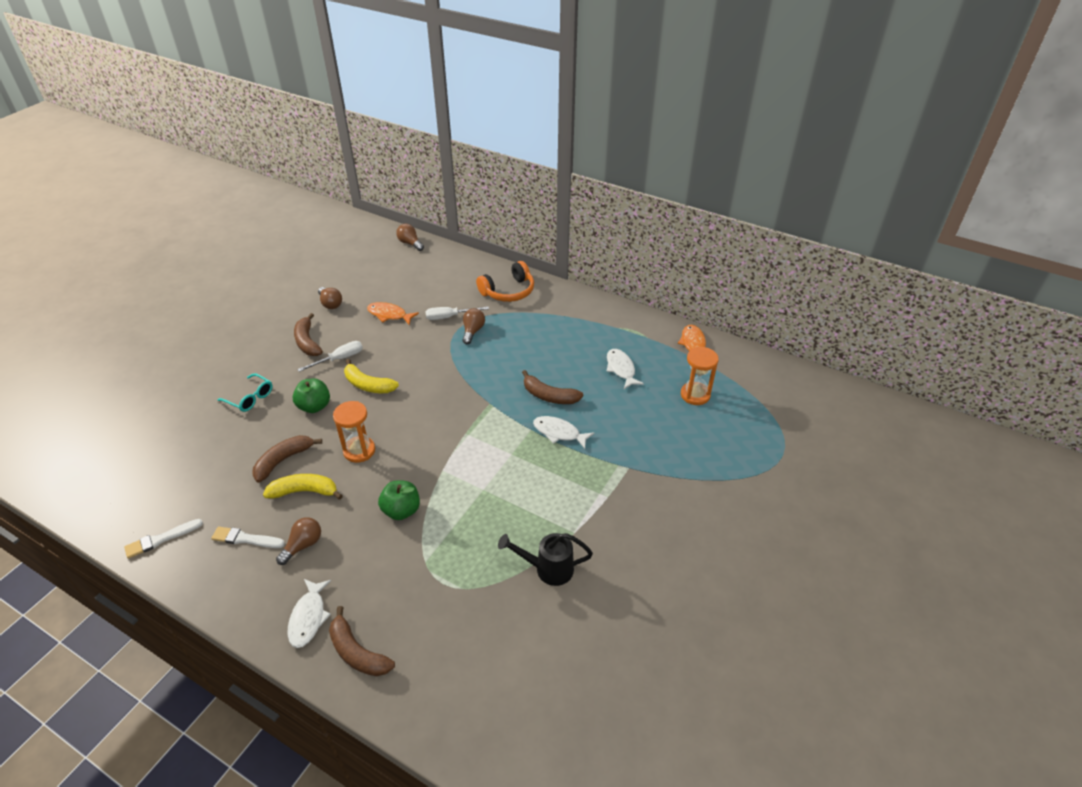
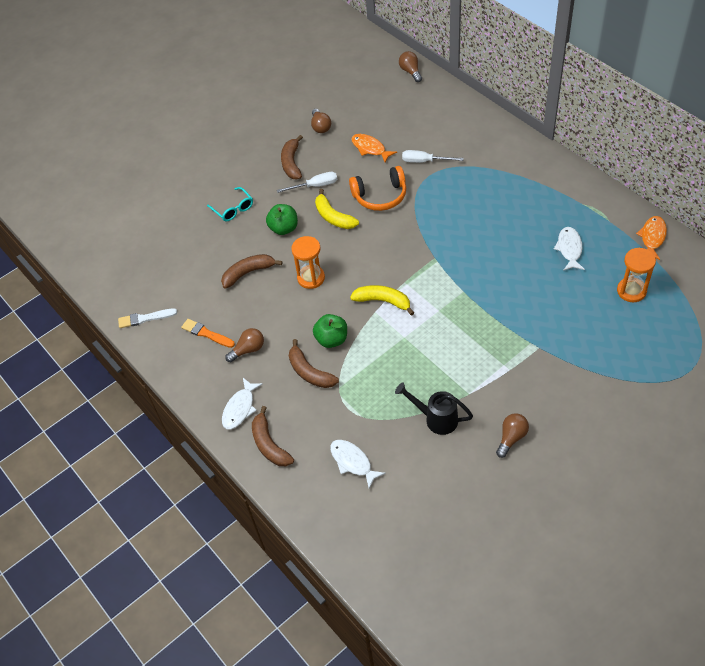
camera: 25 degrees right, 10 degrees up
(246, 539) = (206, 334): white brush -> orange brush
(304, 491) = (259, 304): yellow banana -> yellow banana (383, 301)
(473, 331) = (442, 181): brown light bulb -> brown light bulb (511, 438)
(508, 291) = (489, 143): orange headphones -> orange headphones (380, 196)
(549, 396) = (491, 262): brown banana -> brown banana (310, 372)
(559, 433) = (487, 300): white fish -> white fish (353, 462)

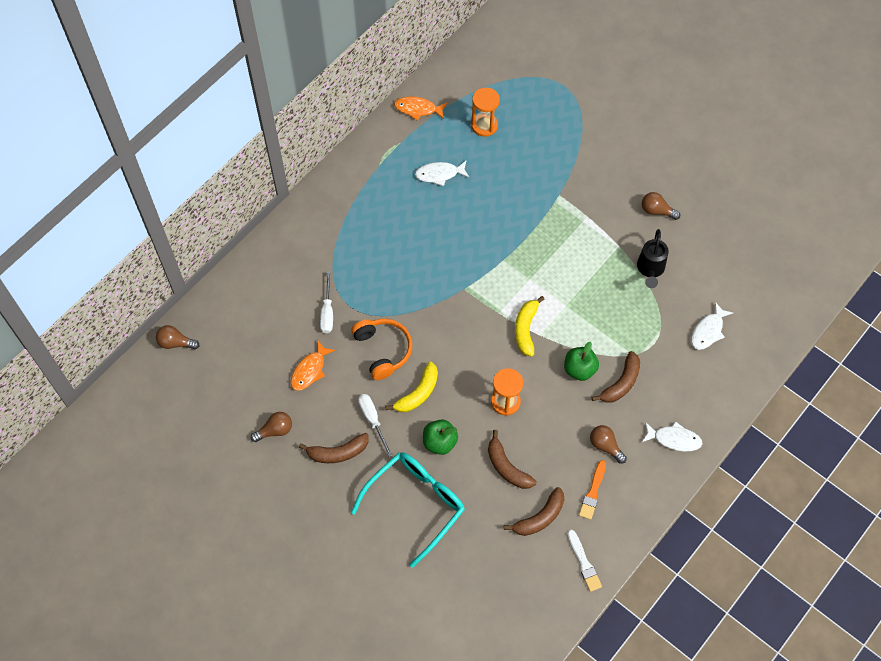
camera: 105 degrees left, 10 degrees up
(233, 209) = (415, 504): turquoise glasses -> turquoise glasses, size x2.01
(269, 444) = (706, 404): brown banana -> brown banana (539, 517)
(410, 72) = (176, 343): brown light bulb -> brown light bulb turned 45 degrees clockwise

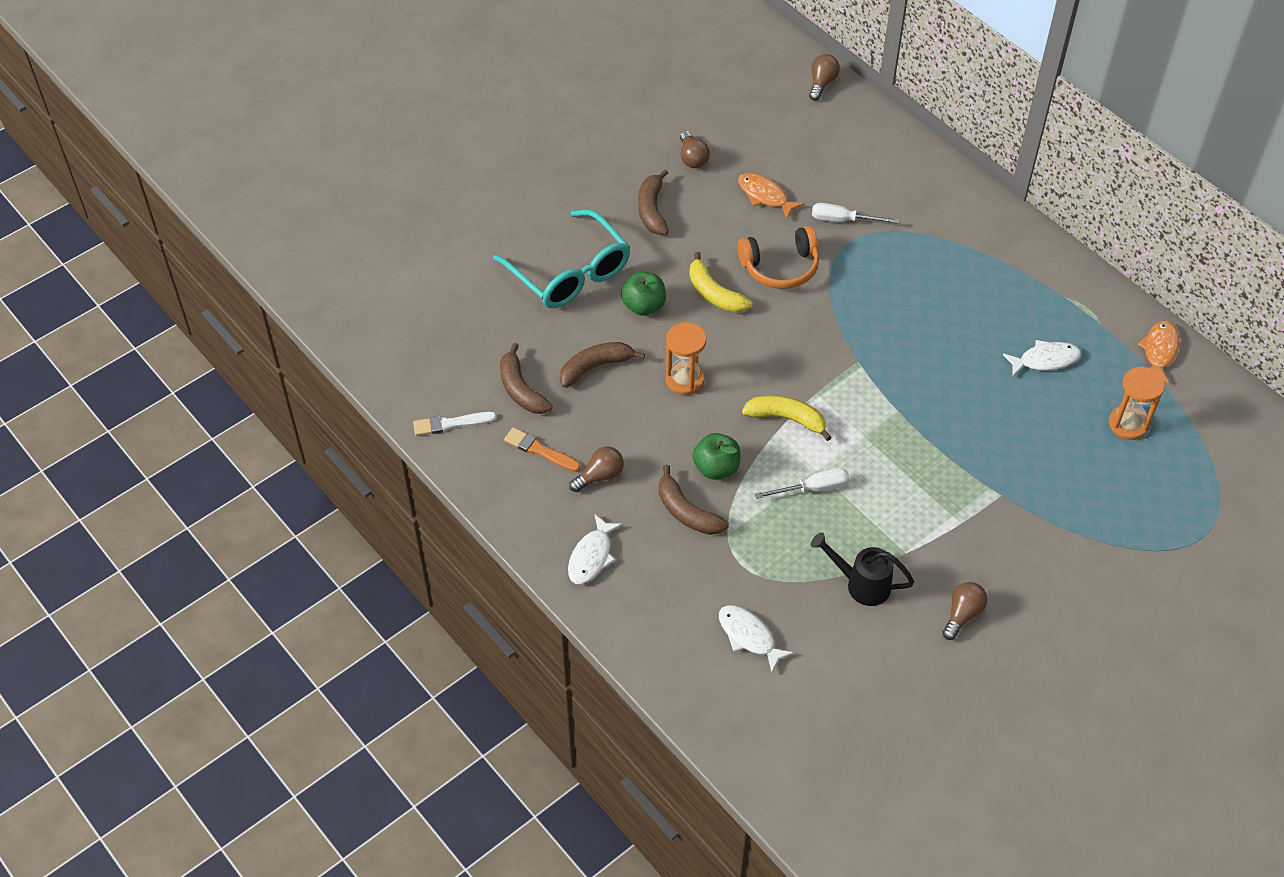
camera: 100 degrees right, 10 degrees down
(372, 420) = (687, 246): white screwdriver -> white screwdriver (813, 488)
(439, 174) = (1045, 360): white fish -> white fish turned 75 degrees clockwise

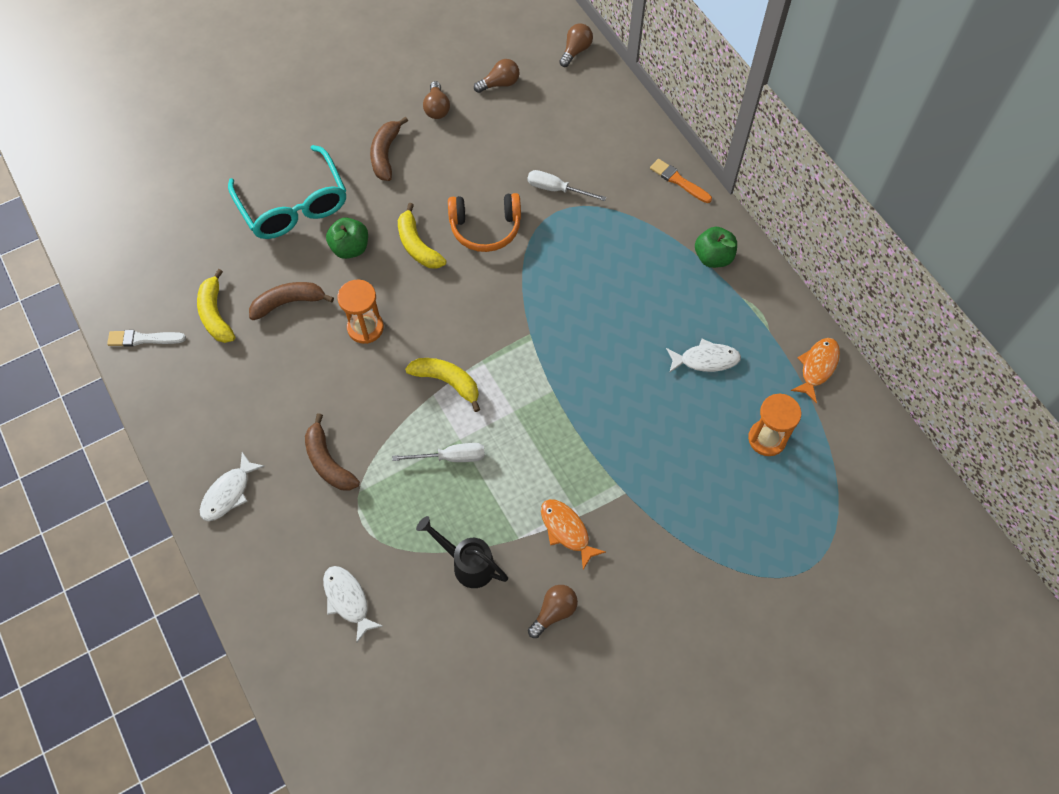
camera: 10 degrees right, 10 degrees up
(521, 389) = (216, 314): brown banana -> yellow banana
(540, 450) = (214, 378): orange brush -> orange brush (679, 181)
(599, 476) = (260, 413): brown light bulb -> brown light bulb (500, 84)
(716, 468) = (368, 422): green apple -> green apple (713, 257)
(765, 196) = (492, 155): orange fish -> orange fish (567, 530)

